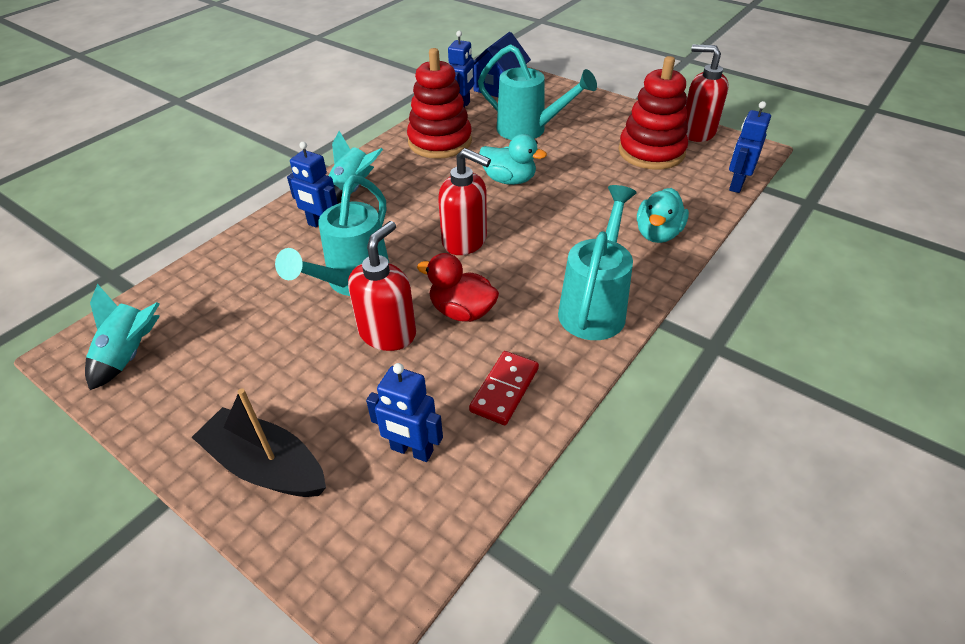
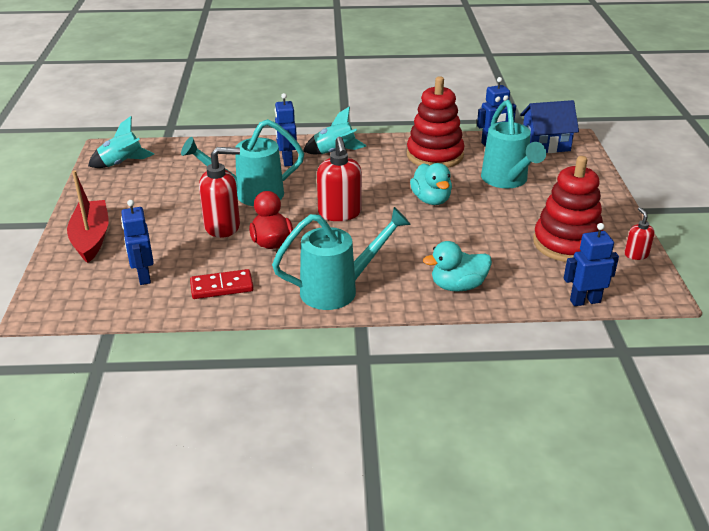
camera: 50 degrees right, 10 degrees down
(266, 466) = (91, 238): black boat -> red boat
(697, 132) = (636, 254): red soap dispenser -> red soap dispenser, size x0.53

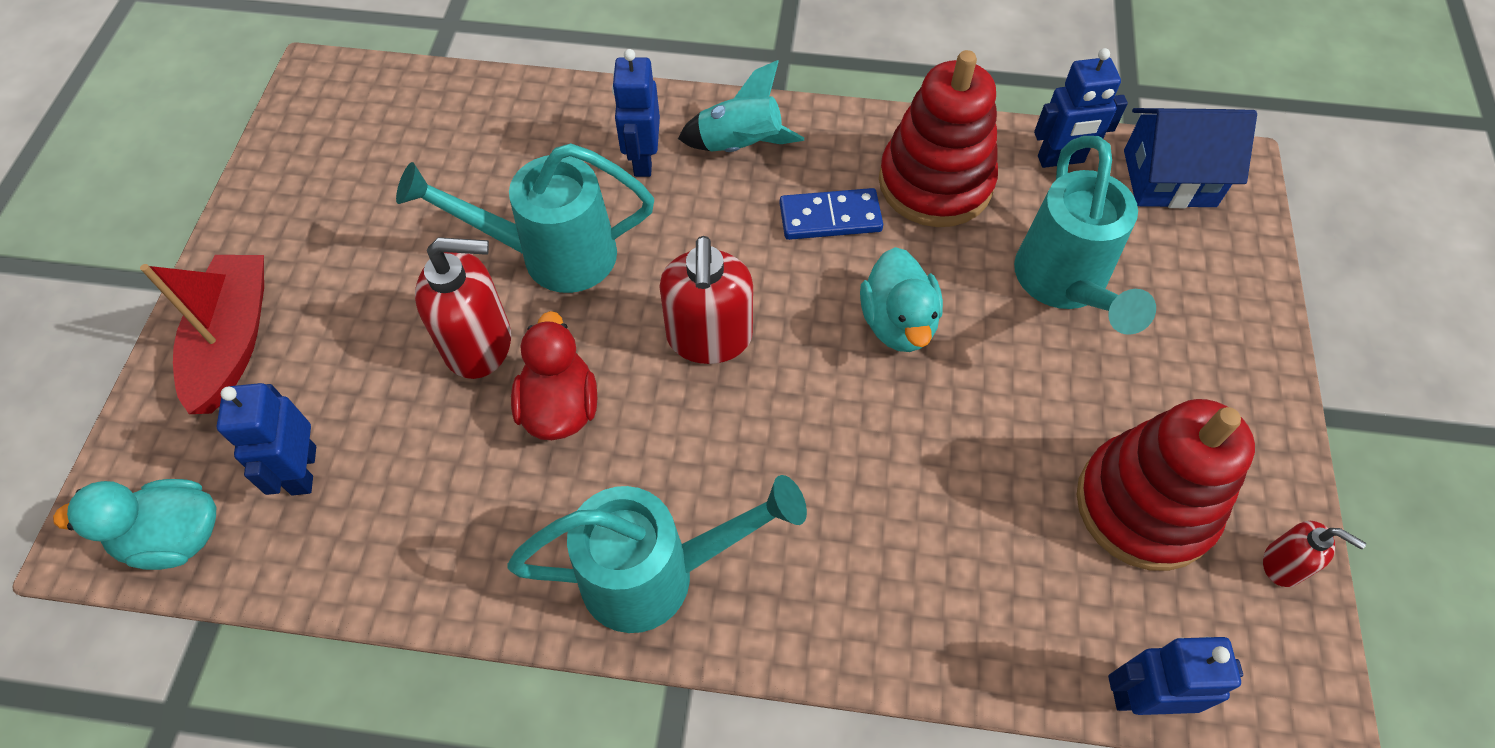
camera: 10 degrees right, 25 degrees up
(122, 163) = (335, 126): turquoise rocket -> none
(222, 287) = (439, 526): red domino -> none
(387, 170) = (830, 218): none -> blue domino
(458, 286) = (893, 604): turquoise duck -> turquoise duck (175, 537)
(636, 254) = (1283, 564): red soap dispenser -> red soap dispenser turned 120 degrees clockwise

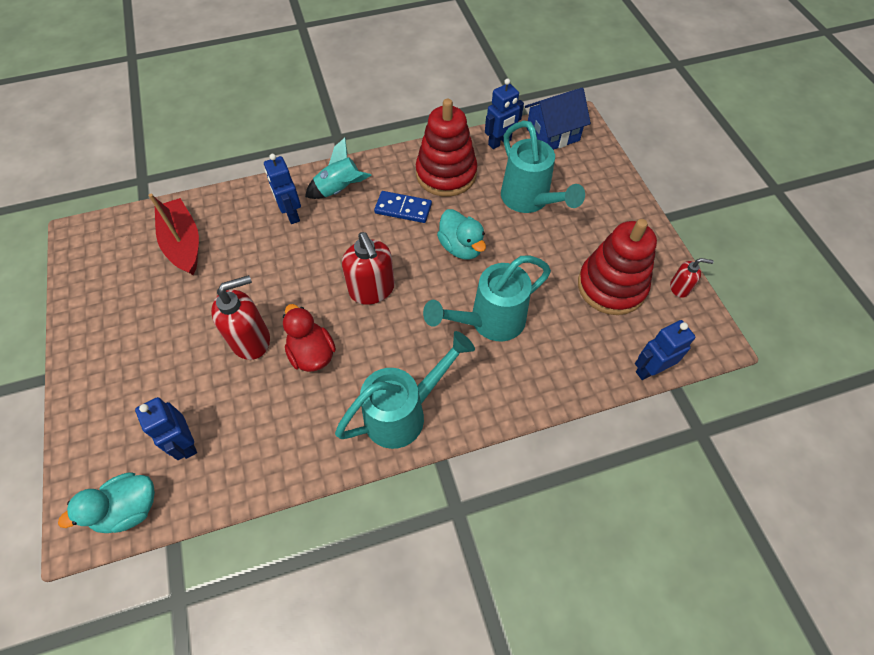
camera: 25 degrees left, 0 degrees up
(233, 341) = (106, 393): red boat -> red boat (183, 243)
(551, 255) = (267, 280): turquoise watering can -> turquoise watering can (489, 322)
(830, 218) = (403, 209): blue domino -> blue domino turned 45 degrees clockwise

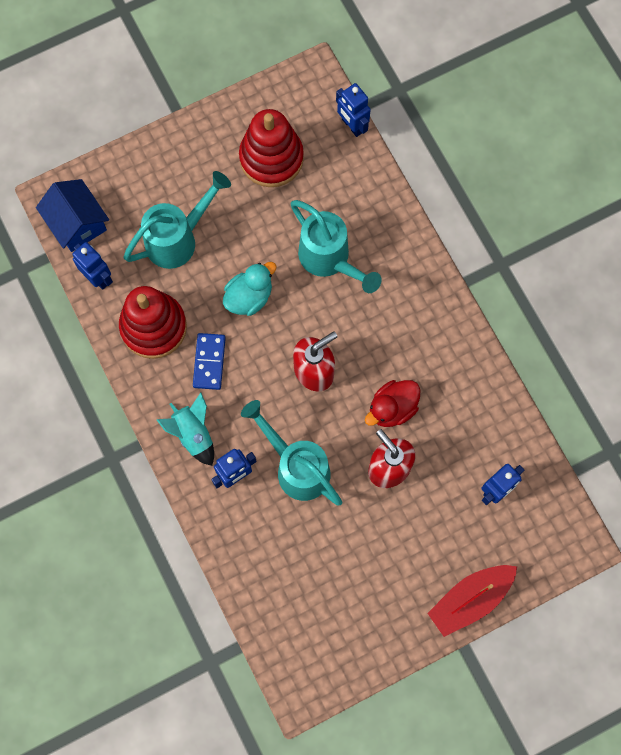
camera: 100 degrees left, 15 degrees up
(129, 509) = (558, 514): turquoise duck -> none
(183, 243) = (292, 575): red boat -> red boat (470, 599)
(404, 412) = (431, 317): turquoise watering can -> turquoise watering can (296, 466)
(680, 288) = (262, 100): red soap dispenser -> none

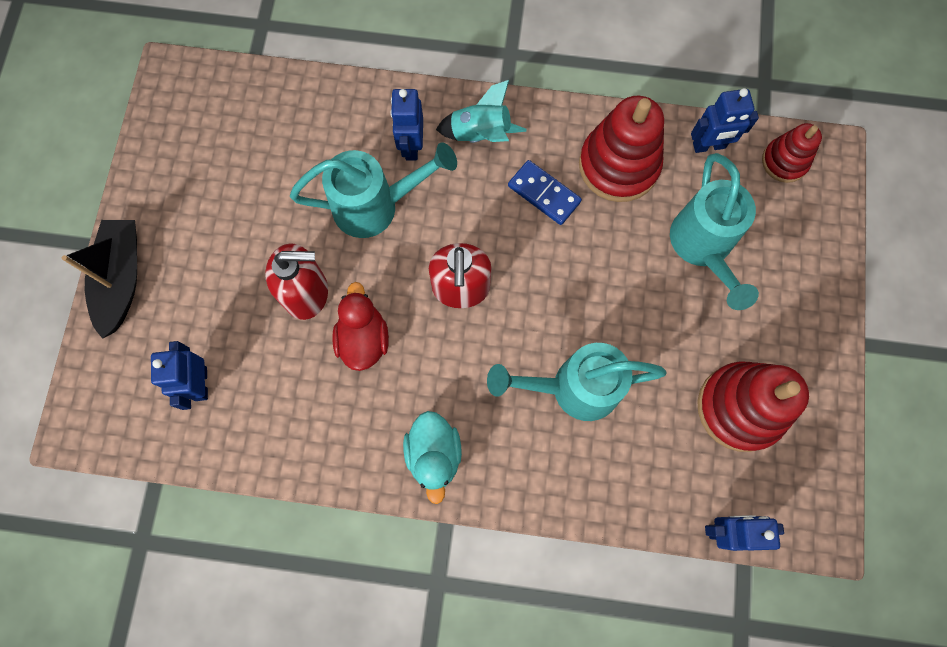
camera: 125 degrees right, 0 degrees up
(77, 223) = (784, 161): blue house -> red stacking toy
(249, 297) = (588, 277): turquoise duck -> turquoise duck (434, 455)
(470, 599) = (122, 279): red boat -> black boat

